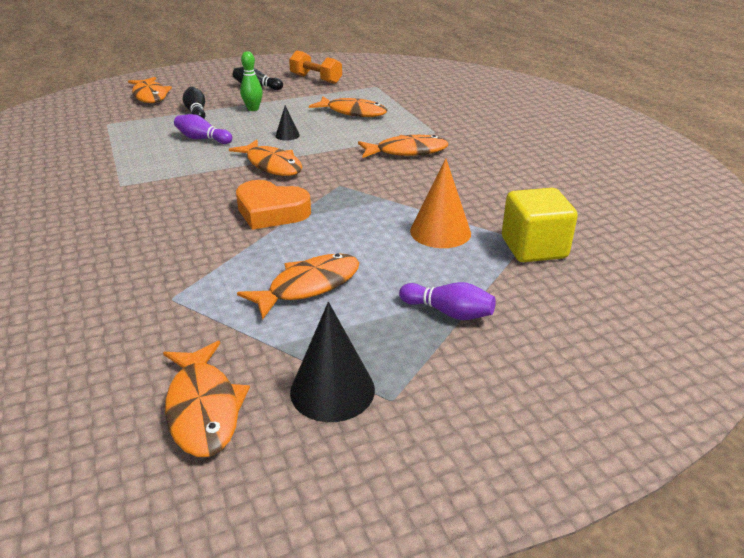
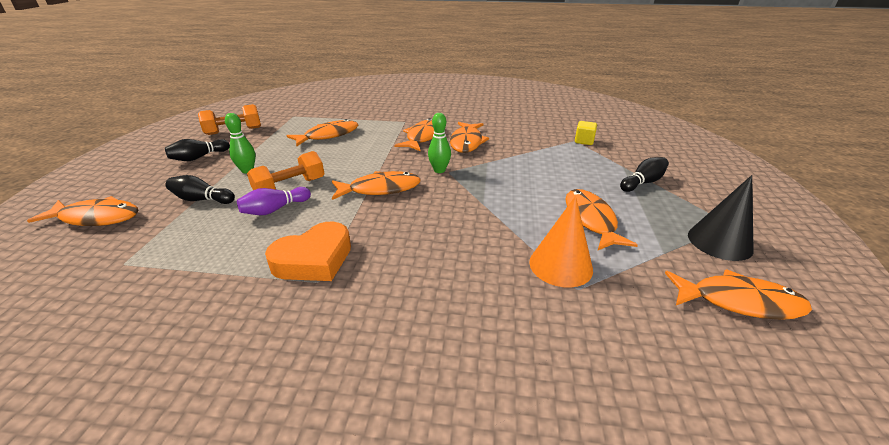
camera: 60 degrees left, 0 degrees up
(241, 132) = (290, 187): none -> orange dumbbell
(271, 212) = (464, 208): orange heart -> orange heart (314, 259)
(287, 135) = (331, 169): black cone -> none
(338, 180) = (439, 170): none -> green bowling pin
(424, 176) = (466, 142): none -> orange fish
(440, 232) = (546, 158): orange cone -> orange cone (560, 265)
(448, 312) = (642, 182): purple bowling pin -> black bowling pin
(533, 248) = (584, 141): yellow cube -> yellow cube, size x0.53

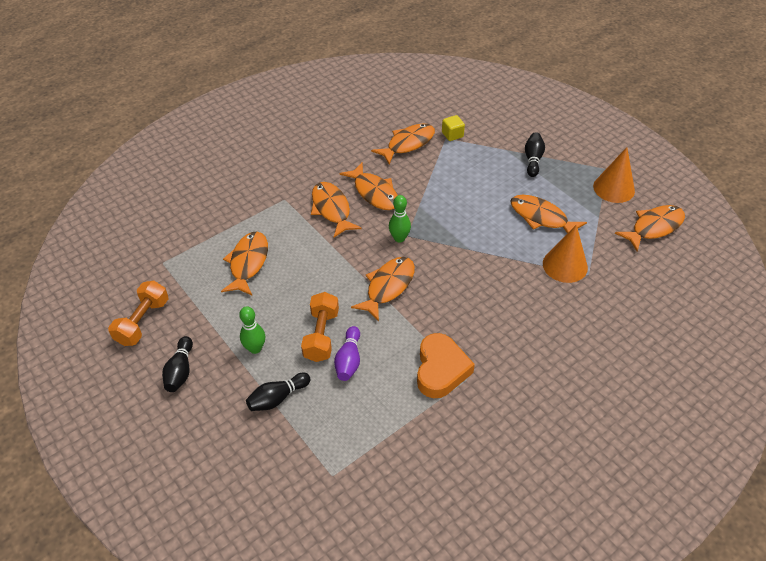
camera: 45 degrees left, 15 degrees up
(96, 218) = (230, 477): orange fish -> orange fish (408, 144)
(719, 242) = (614, 188): black cone -> orange cone

